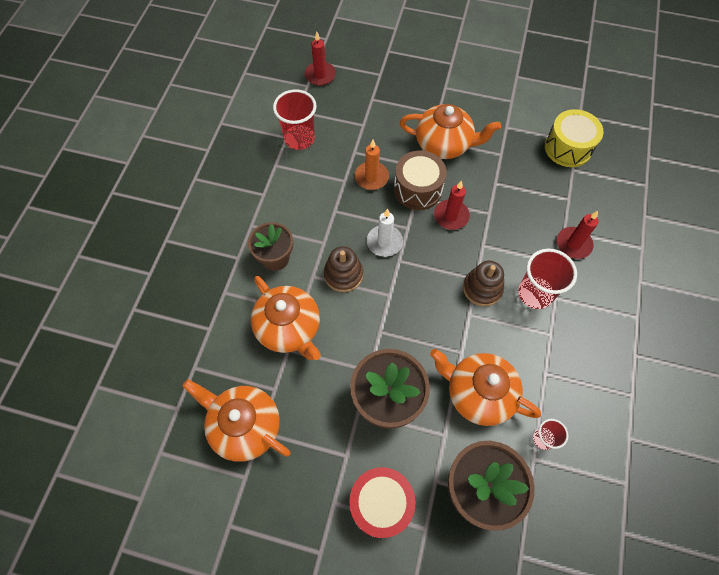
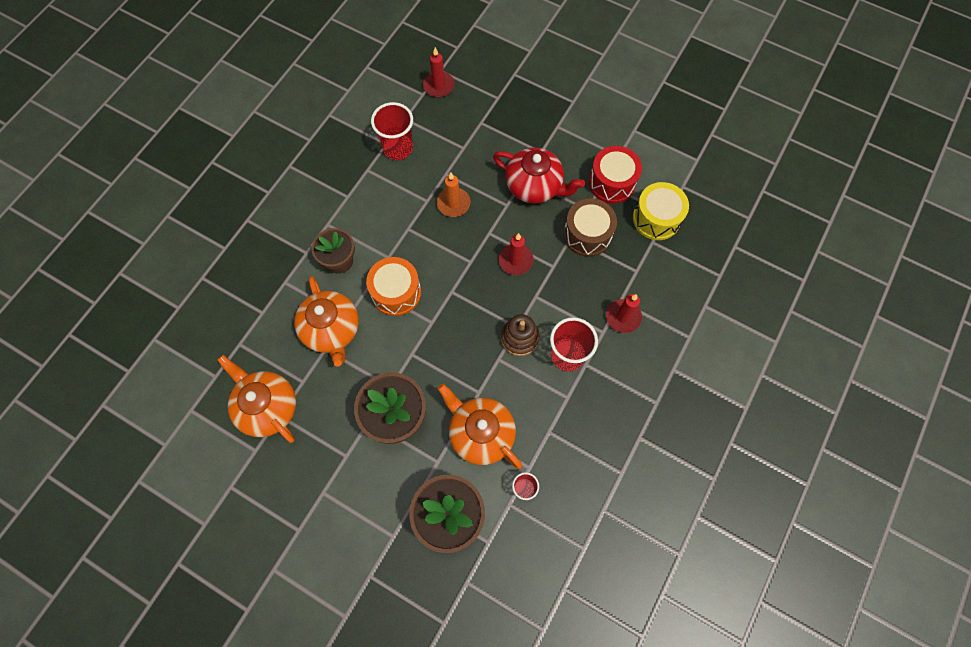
camera: 15 degrees right, 5 degrees up
(343, 274) = (396, 292): brown stacking toy -> orange drum
(381, 504) = (362, 504): red drum -> red drum (612, 182)
(384, 242) = (444, 270): white candle -> none
(418, 189) = (493, 226): brown drum -> brown drum (587, 234)
(444, 144) = (535, 186): orange teapot -> red teapot

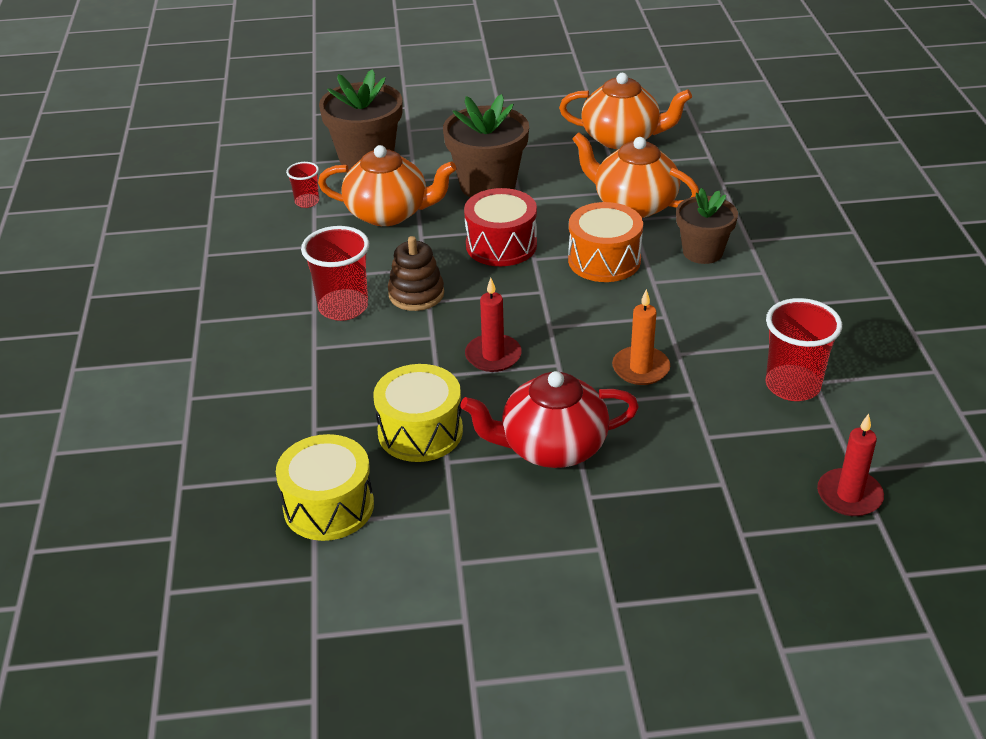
camera: 145 degrees right, 30 degrees down
(587, 234) = (420, 431): brown drum -> yellow drum
(612, 182) = (438, 516): red drum -> red drum (501, 245)
(623, 317) = (298, 373): red candle -> none

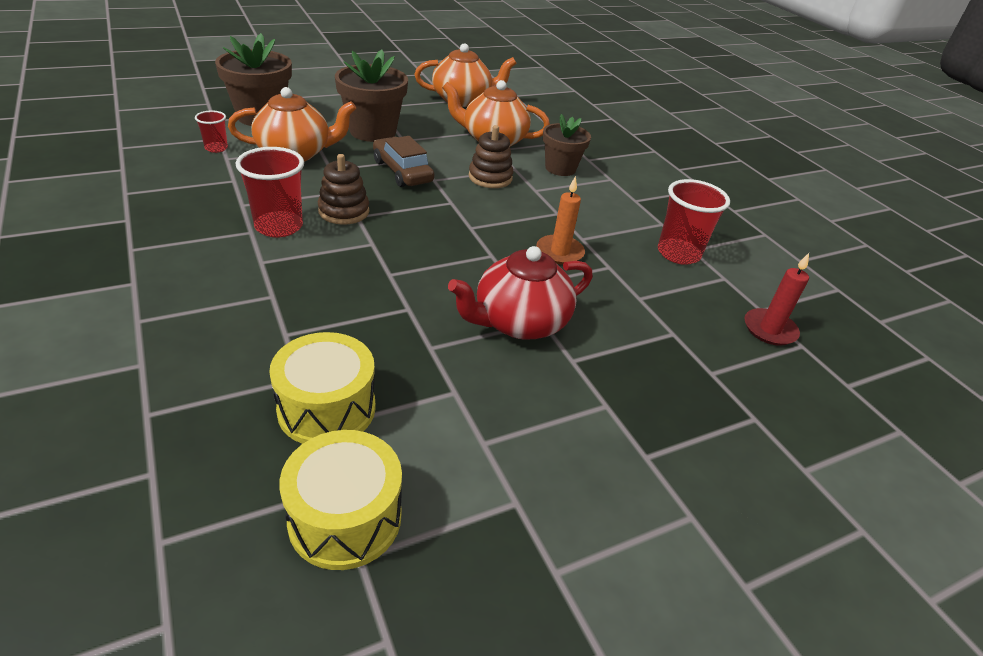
camera: 25 degrees left, 0 degrees up
(420, 431) = (393, 324): yellow drum -> yellow drum (345, 518)
(493, 356) = (433, 253): red candle -> none
(501, 245) = (402, 171): red drum -> brown car
(604, 260) = (490, 177): orange drum -> brown stacking toy

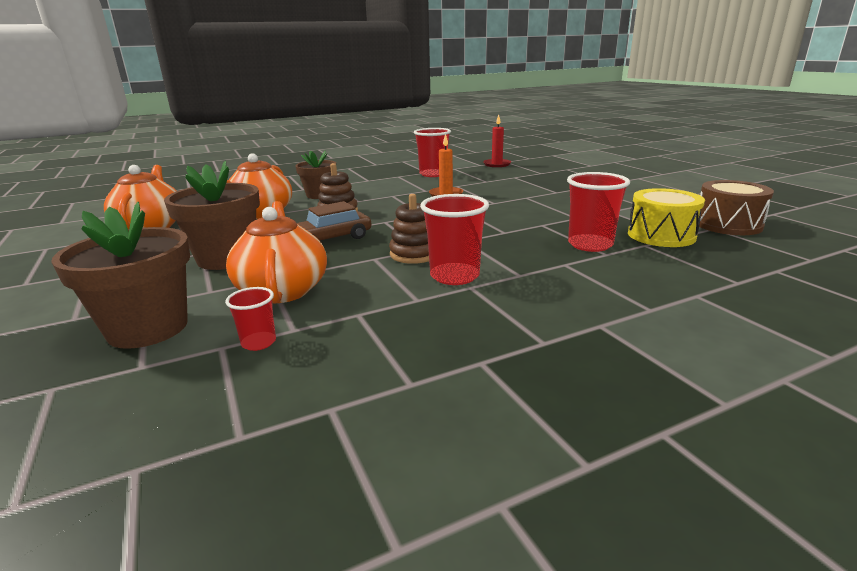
camera: 85 degrees left, 15 degrees down
(320, 329) = (590, 244): none -> red cup
(345, 518) = (728, 225): yellow drum -> brown drum
(519, 322) = (532, 201): red teapot -> none

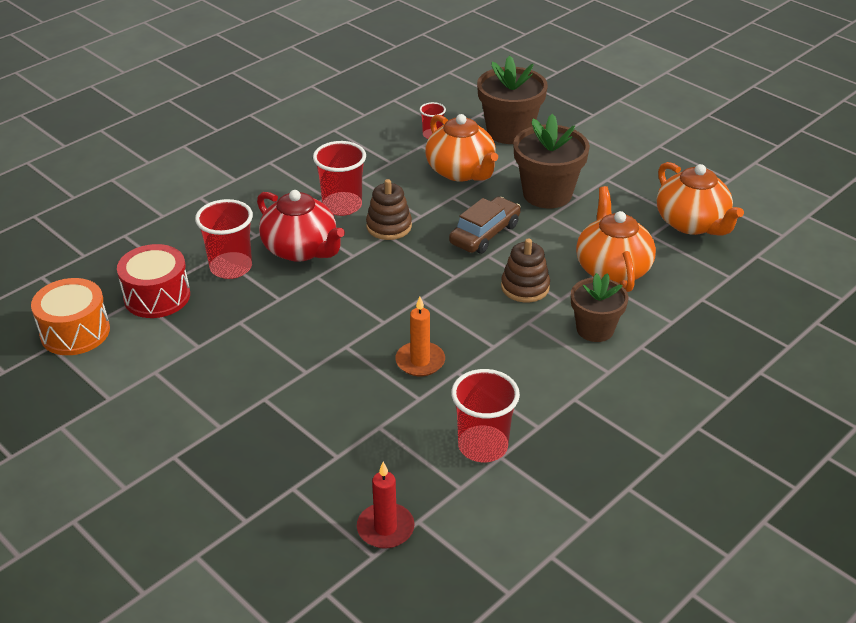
camera: 160 degrees right, 15 degrees up
(515, 248) = (301, 249): none -> red teapot
(661, 235) = (157, 296): yellow drum -> red drum
(728, 225) = (75, 332): brown drum -> orange drum

